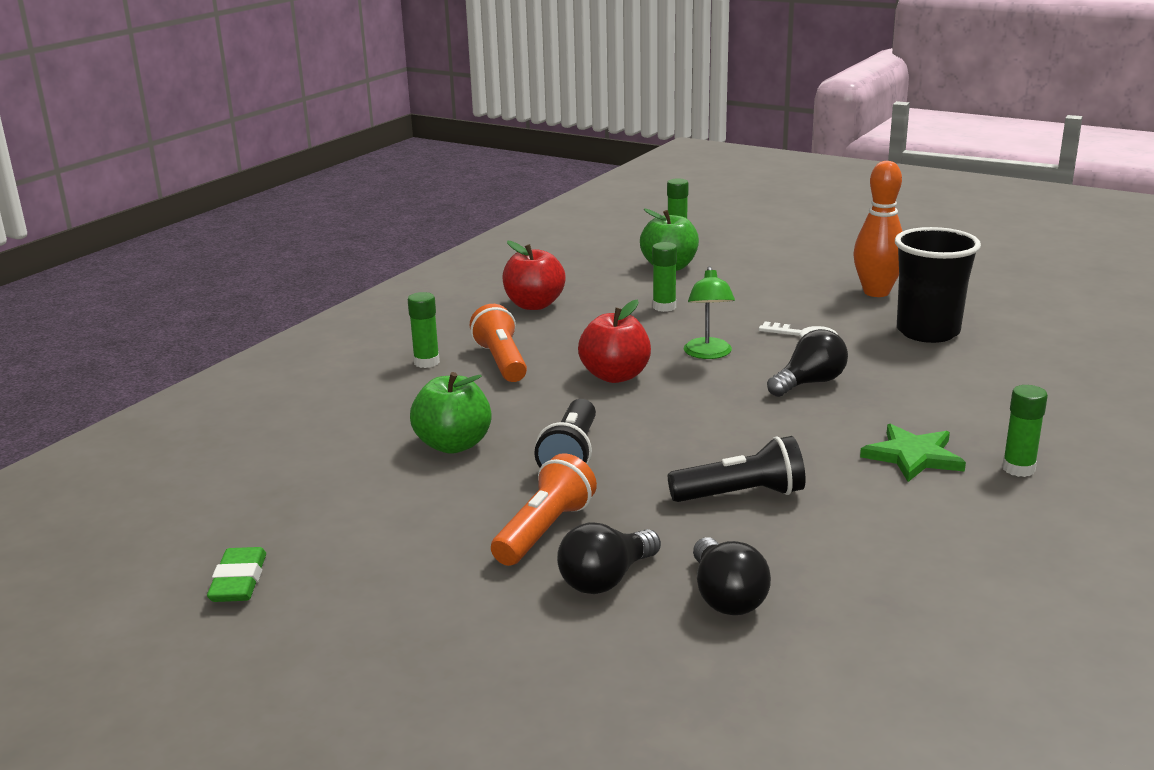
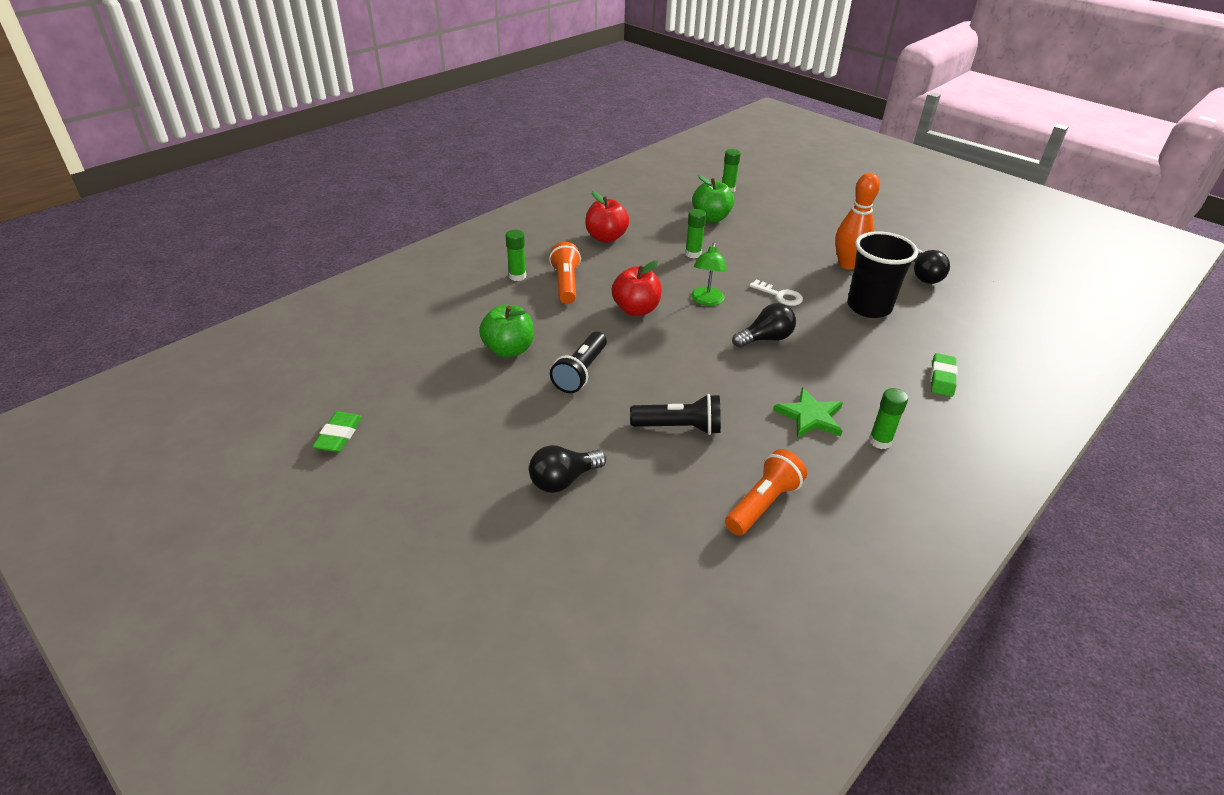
camera: 10 degrees right, 15 degrees up
(544, 531) = (539, 432): orange flashlight -> orange flashlight (762, 504)
(726, 597) = (634, 510): black light bulb -> black light bulb (924, 276)
(1061, 392) = (942, 378): none -> green eraser

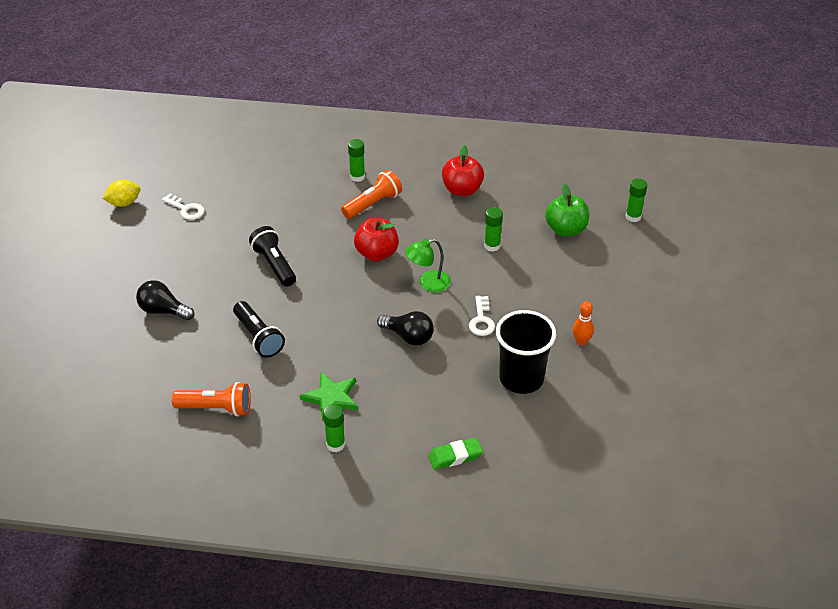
camera: 55 degrees right, 5 degrees up
(339, 435) = (124, 203): green eraser -> yellow lemon
(417, 394) = (186, 209): none -> white key
(509, 350) = (267, 220): green apple -> none
(581, 372) = (274, 265): black flashlight -> black flashlight turned 75 degrees clockwise
(847, 264) = (581, 341): orange bowling pin -> orange bowling pin, size x0.55
(924, 276) = (618, 397): black light bulb -> none

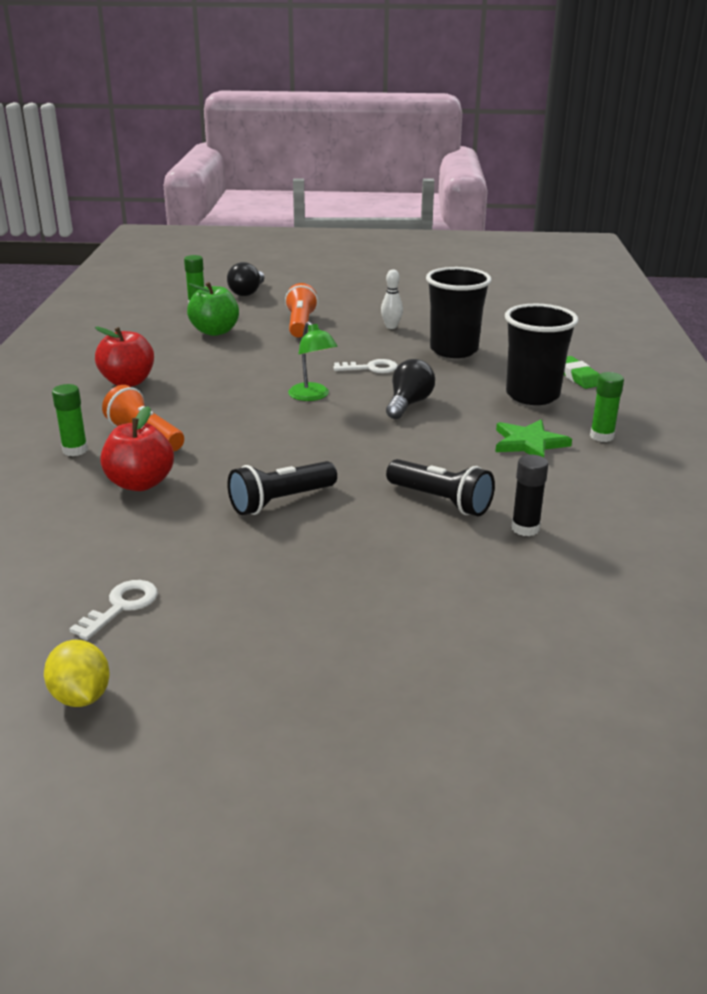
camera: 95 degrees left, 15 degrees down
(163, 311) = (405, 595): black light bulb -> black light bulb (247, 292)
(216, 373) = (525, 528): none -> black glue stick
(216, 408) = (591, 521): orange flashlight -> orange flashlight (300, 324)
(258, 337) = (441, 501): black flashlight -> black flashlight turned 75 degrees clockwise
(377, 253) = (255, 428): red apple -> red apple (140, 483)
(417, 416) = (532, 395): none -> black cup
(492, 246) = (241, 365): green glue stick -> none
(581, 341) = (391, 327): orange bowling pin -> white bowling pin

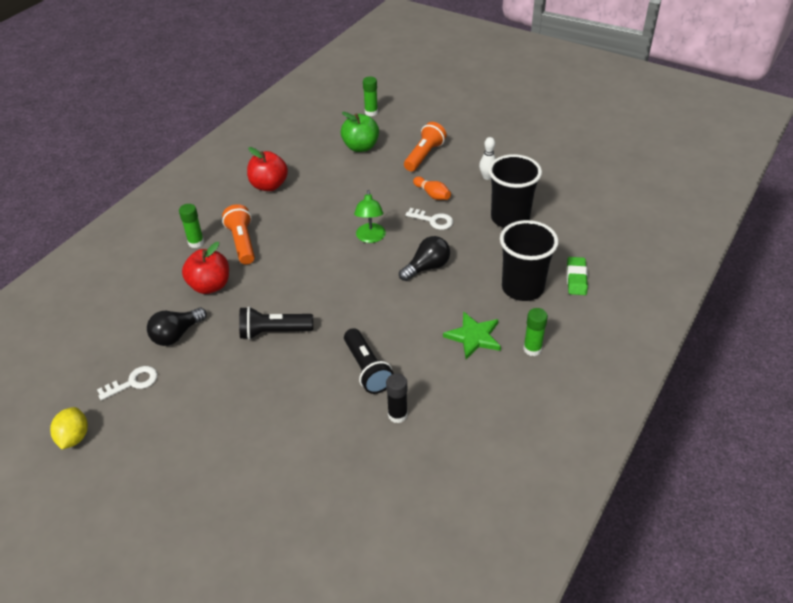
camera: 30 degrees right, 15 degrees up
(247, 292) = (417, 106): black light bulb -> black light bulb (176, 334)
(345, 350) = (432, 194): none -> orange bowling pin

